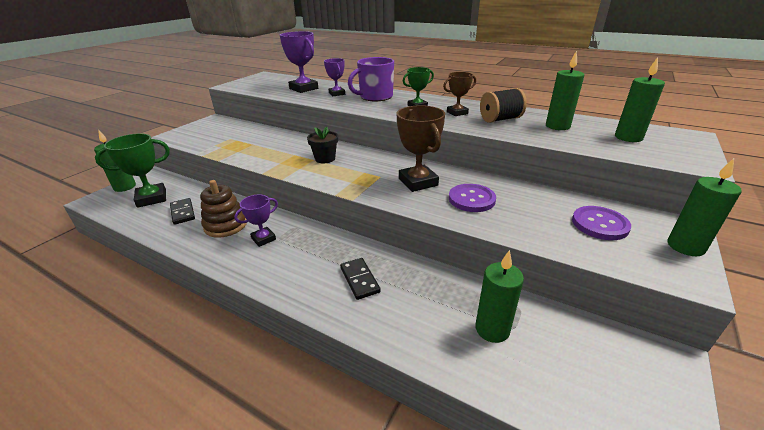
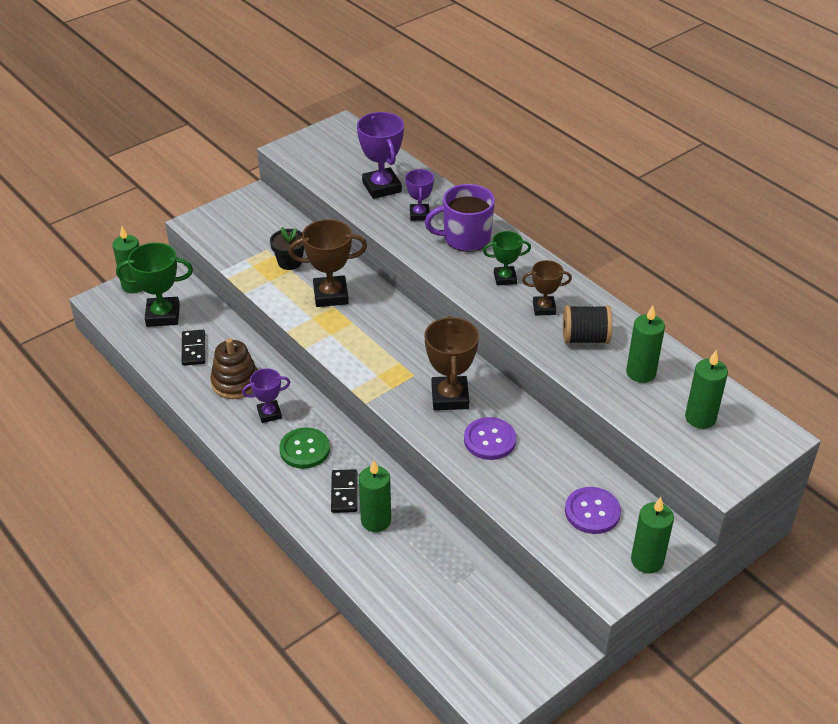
camera: 20 degrees right, 10 degrees up
(289, 150) = (331, 295): none -> brown trophy
(306, 256) = (304, 449): none -> green button
(325, 159) = (366, 325): black flower pot -> black flower pot (290, 262)
(492, 329) = (434, 577): green candle -> green candle (376, 521)

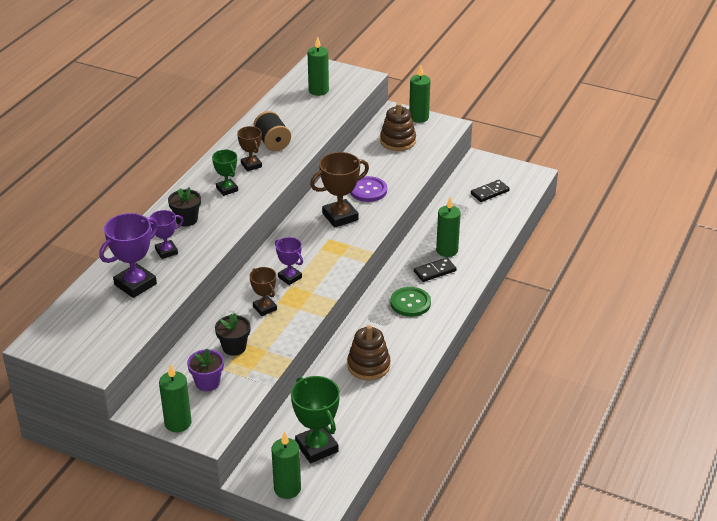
camera: 115 degrees left, 5 degrees down
(193, 349) = (347, 407): black domino -> black domino (490, 192)
(257, 236) = (207, 382): none -> purple flower pot
(269, 414) = (388, 334): purple trophy -> purple trophy (290, 277)
(331, 295) = (264, 308): brown trophy -> brown trophy, size x0.60
(465, 238) = (186, 220): purple mug -> black flower pot
(592, 512) = (397, 141): purple button -> brown stacking toy
(641, 373) = (292, 116): green candle -> green candle (178, 423)

